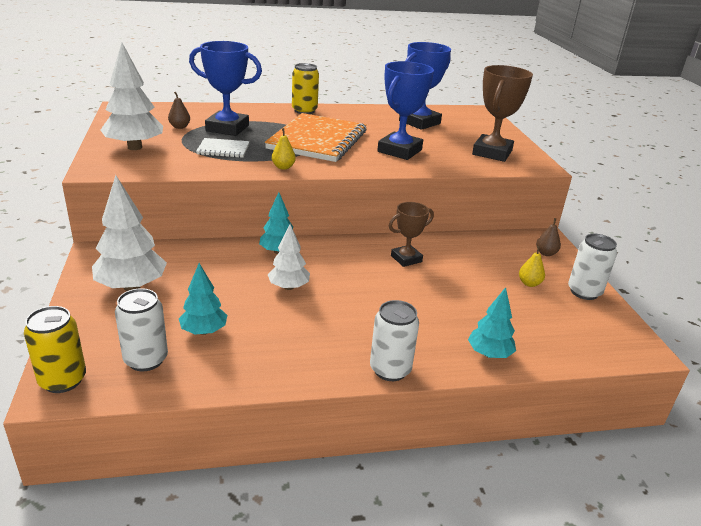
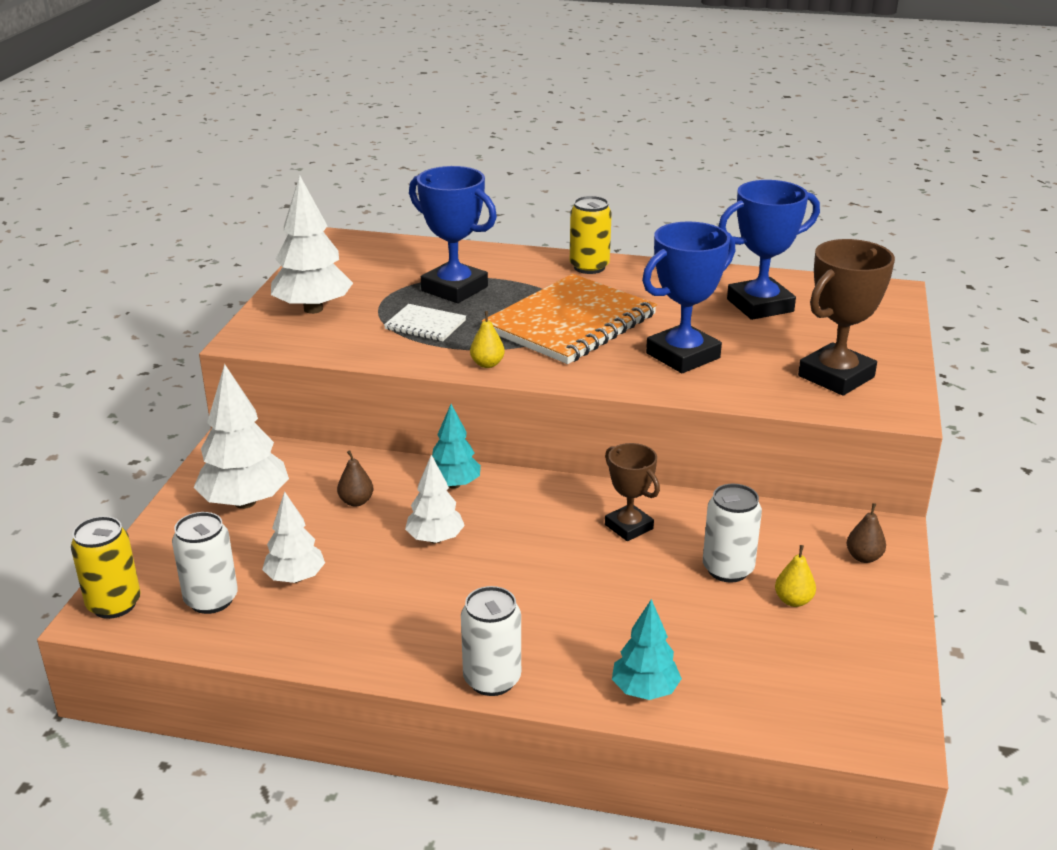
camera: 25 degrees right, 0 degrees up
(179, 127) = (391, 280): brown pear -> brown pear (356, 501)
(204, 331) = (295, 578): turquoise tree -> white tree
(406, 259) = (629, 527): brown trophy -> brown trophy turned 60 degrees clockwise
(584, 292) = (875, 631): white can -> white can (728, 569)

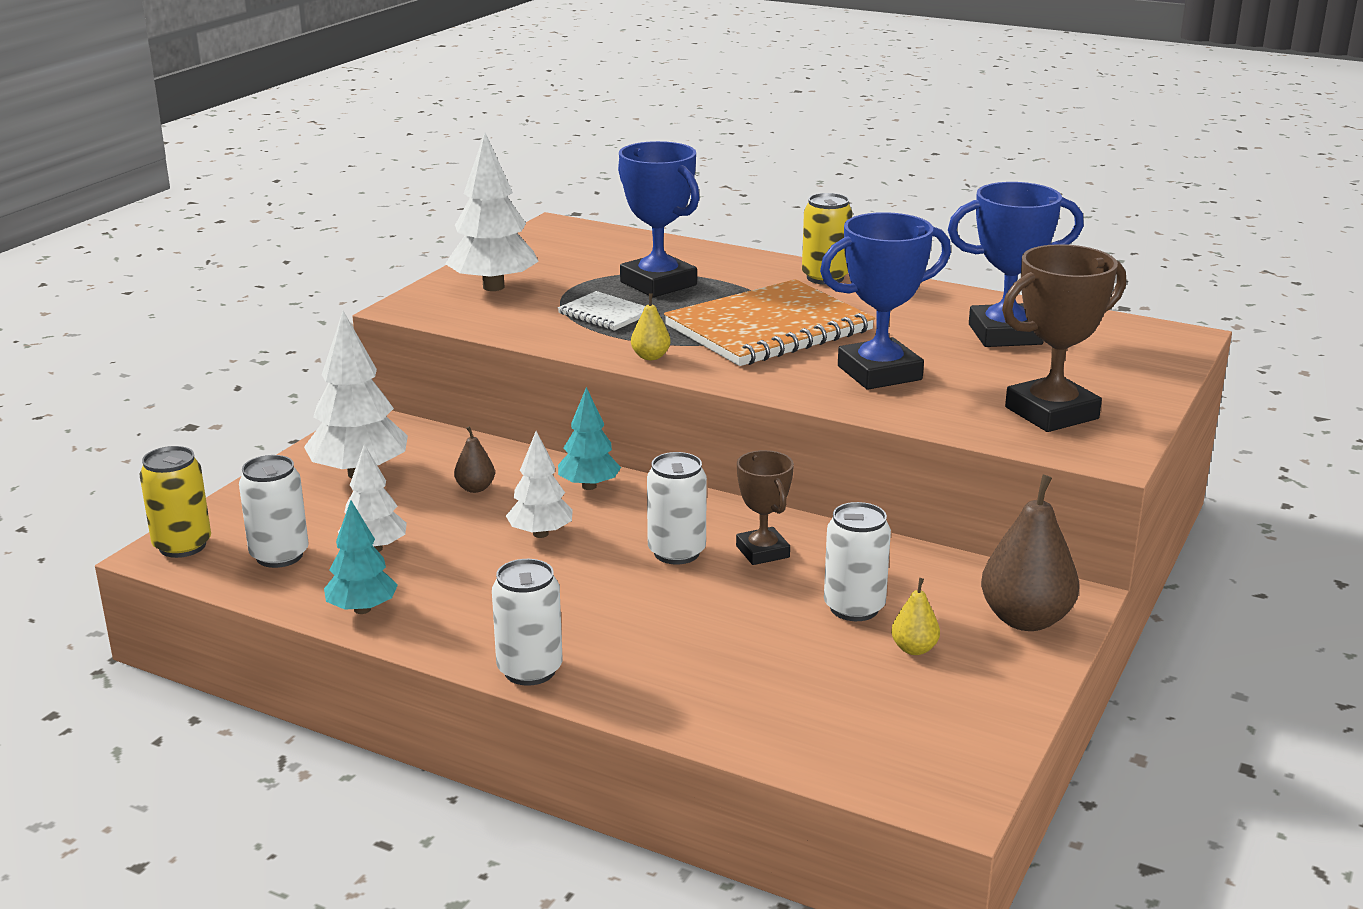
camera: 15 degrees right, 5 degrees down
(559, 539) = (676, 552): none -> white can
(645, 690) = (691, 707): turquoise tree -> turquoise tree (362, 609)
(863, 557) = (1026, 619): brown pear -> brown pear, size x2.03

